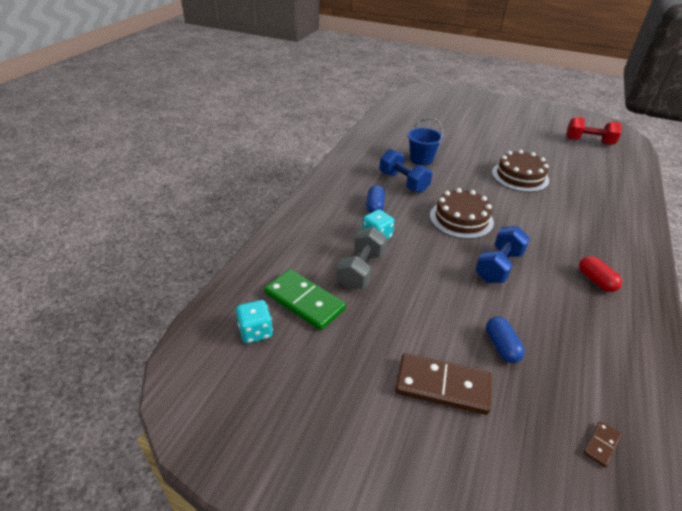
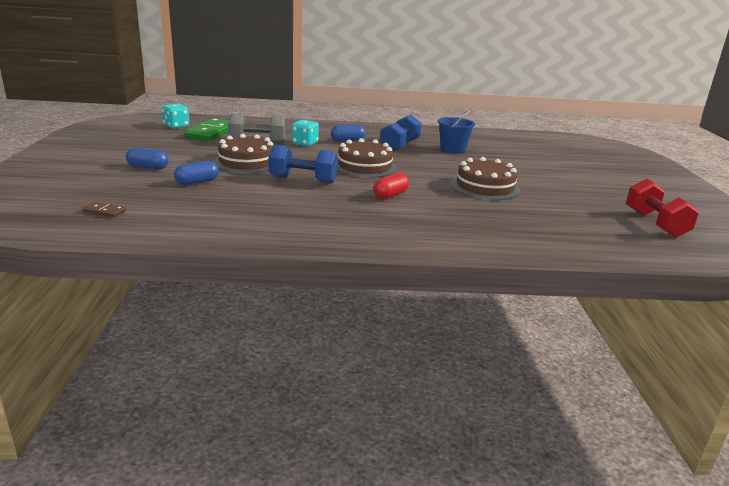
camera: 65 degrees right, 15 degrees down
(435, 294) = (247, 162): none -> brown cake
(442, 386) = (148, 167): brown domino -> blue capsule
(596, 281) = (318, 217): red capsule -> red capsule (390, 195)

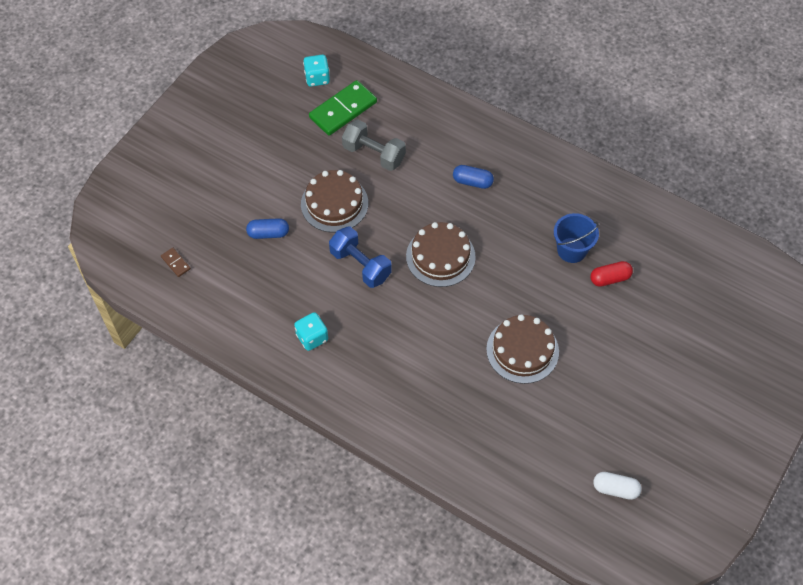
camera: 35 degrees right, 35 degrees up
(148, 167) = (243, 184): blue capsule -> none
(305, 143) = (420, 174): turquoise dice -> turquoise dice (312, 337)
(390, 195) = (417, 329): red capsule -> red capsule (610, 278)
(399, 146) = (518, 218): blue dumbbell -> none
(655, 224) = (615, 489): red dumbbell -> white capsule

